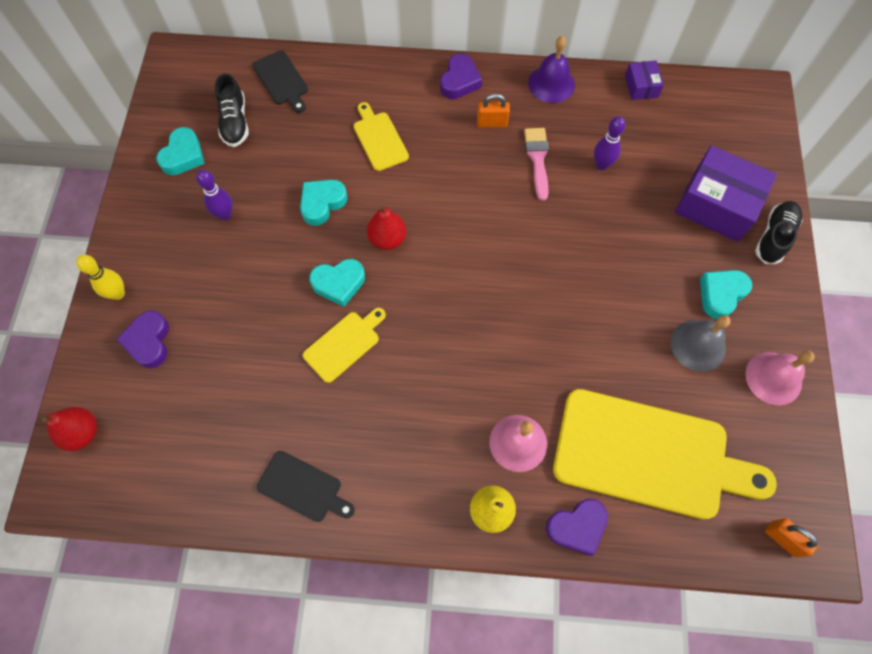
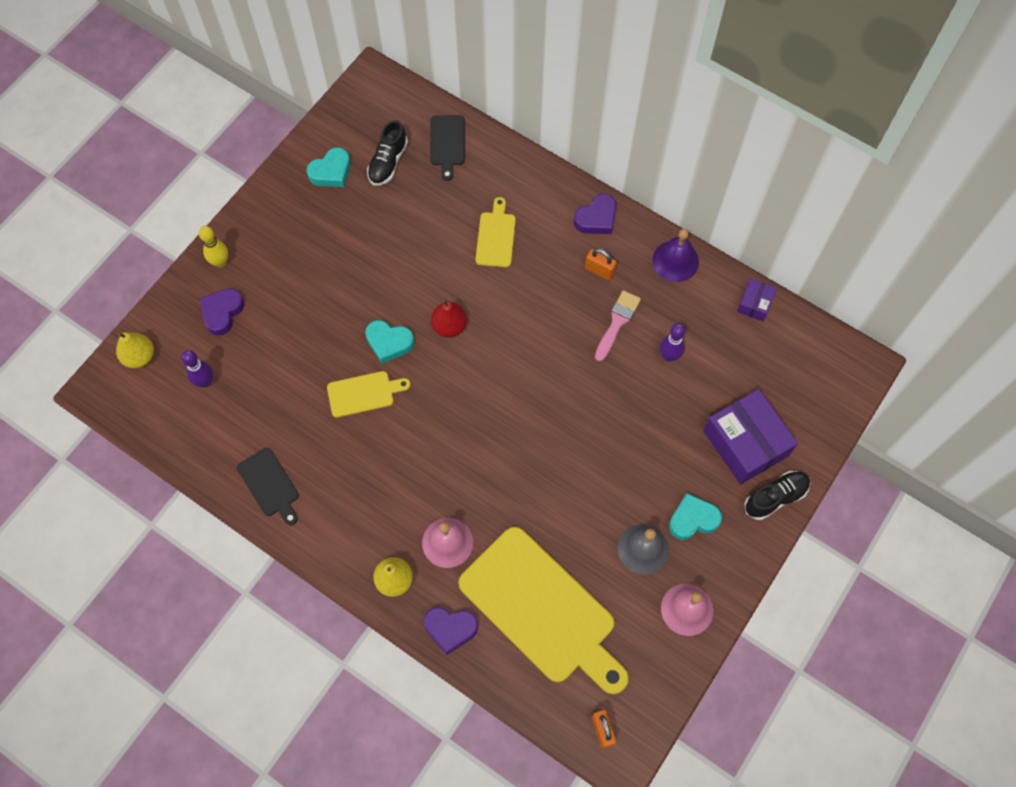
camera: 30 degrees right, 0 degrees up
(82, 433) = (139, 357): red pear -> yellow pear
(225, 215) = (335, 239): purple bowling pin -> purple bowling pin (205, 382)
(322, 203) = (416, 269): turquoise heart -> none

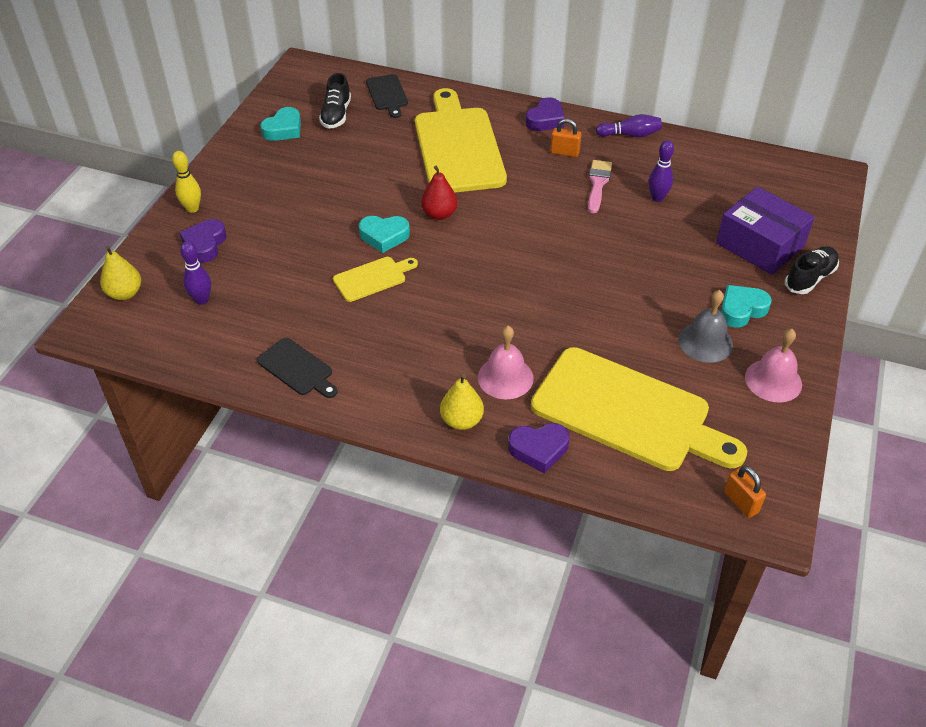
camera: 15 degrees left, 20 degrees down
(496, 236) = (458, 146): yellow cutting board -> yellow cutting board, size x2.18
(675, 261) = (630, 135): purple bell -> purple bowling pin
(754, 304) = (715, 150): purple box -> none

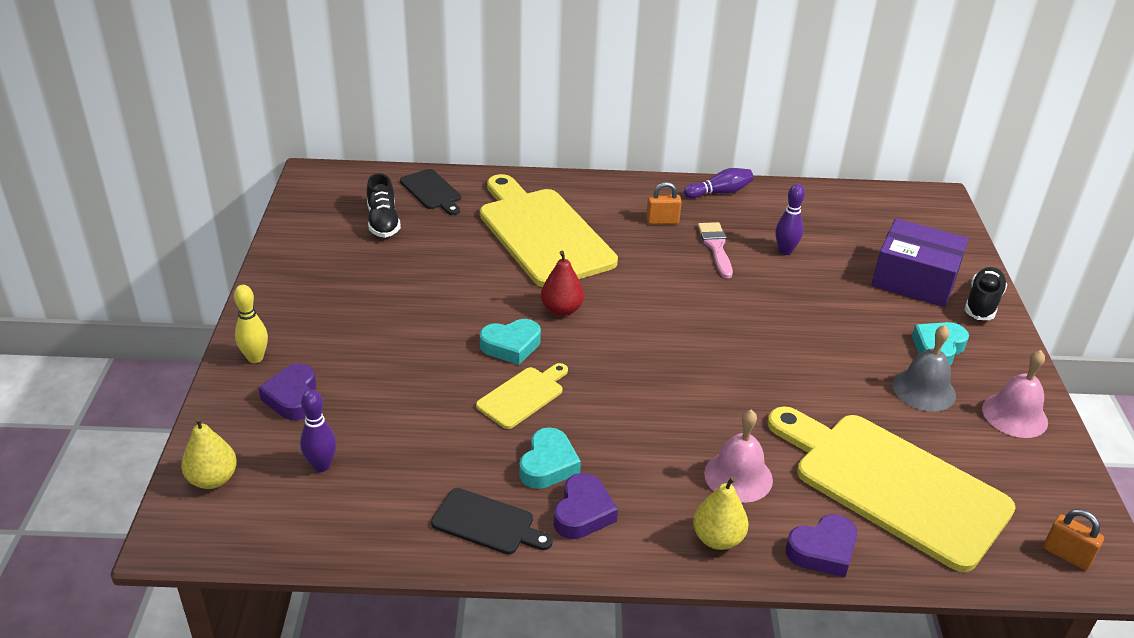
camera: 20 degrees left, 10 degrees down
(283, 129) = (327, 248): turquoise heart -> turquoise heart (548, 464)
(545, 120) = (622, 191): purple heart -> purple heart (583, 512)
(628, 412) = (892, 484): yellow cutting board -> yellow cutting board turned 150 degrees counterclockwise

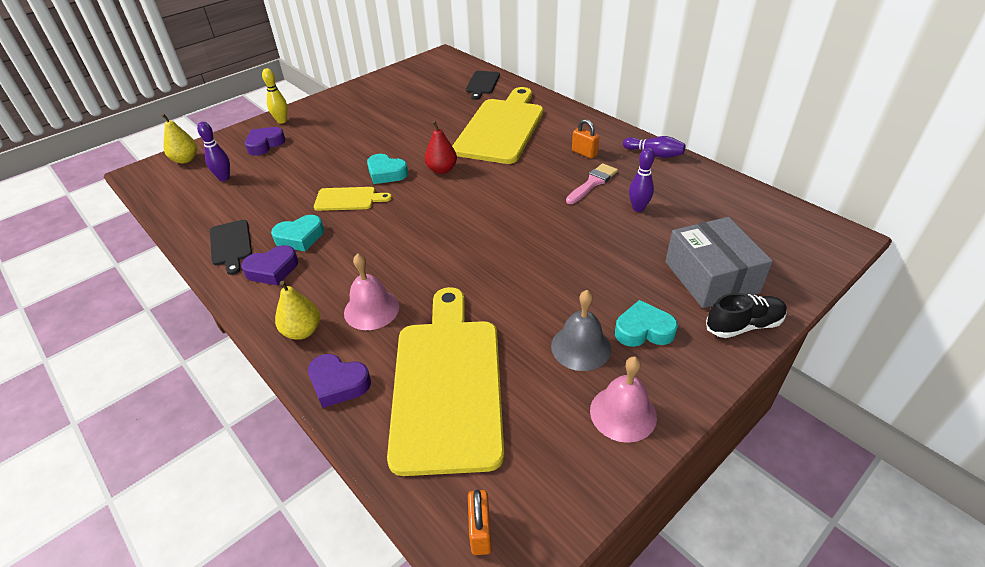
camera: 50 degrees right, 5 degrees up
(383, 222) = (433, 88): black shoe -> none
(914, 279) = (711, 277): purple box -> grey box

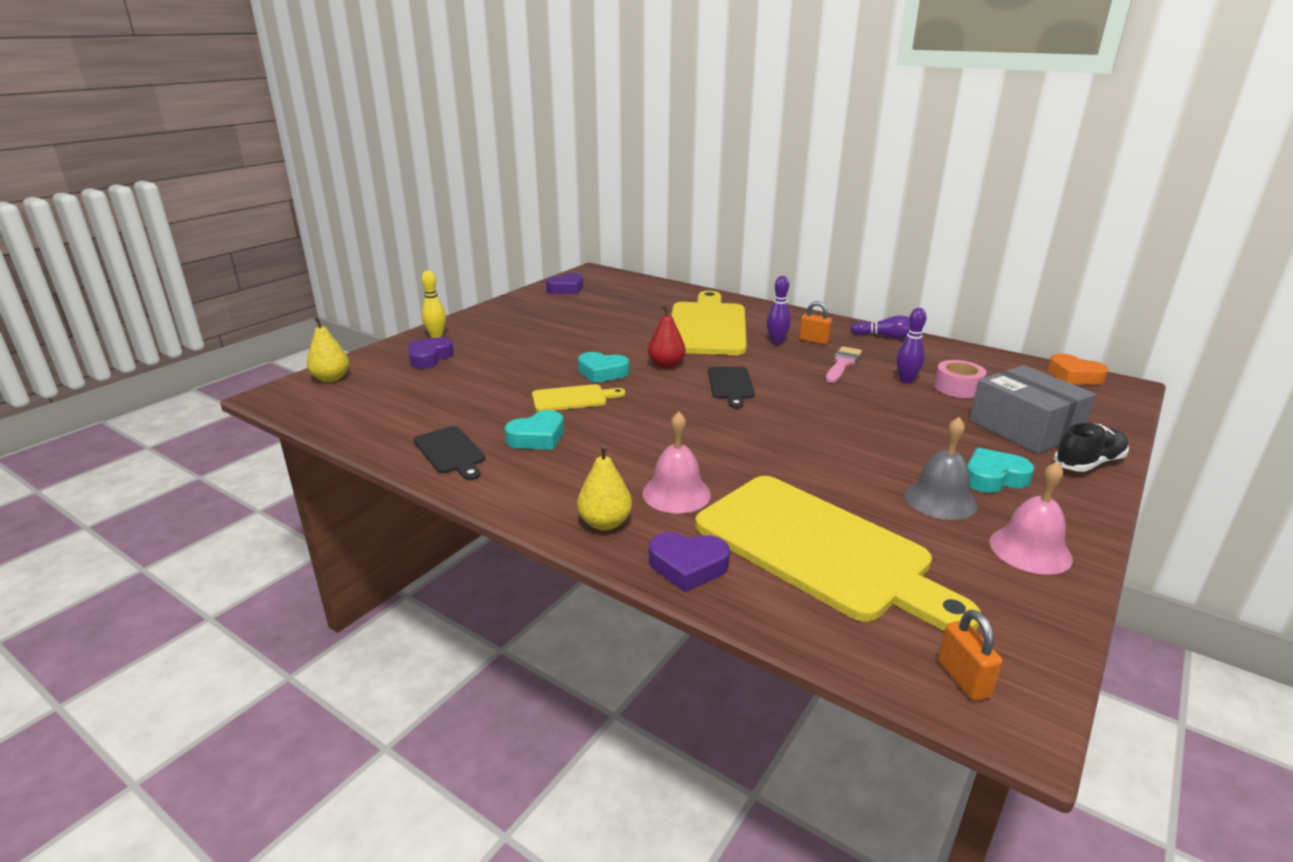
camera: 15 degrees left, 15 degrees down
(224, 178) = (397, 391): purple bowling pin -> purple bowling pin (776, 342)
(272, 270) = (523, 470): purple heart -> purple heart (566, 289)
(448, 384) = (819, 549): yellow cutting board -> yellow cutting board turned 150 degrees clockwise
(482, 84) = (657, 292): black cutting board -> black cutting board (730, 385)
(680, 222) = (957, 388): none -> pink tape
(803, 219) = (1074, 376): none -> orange heart

